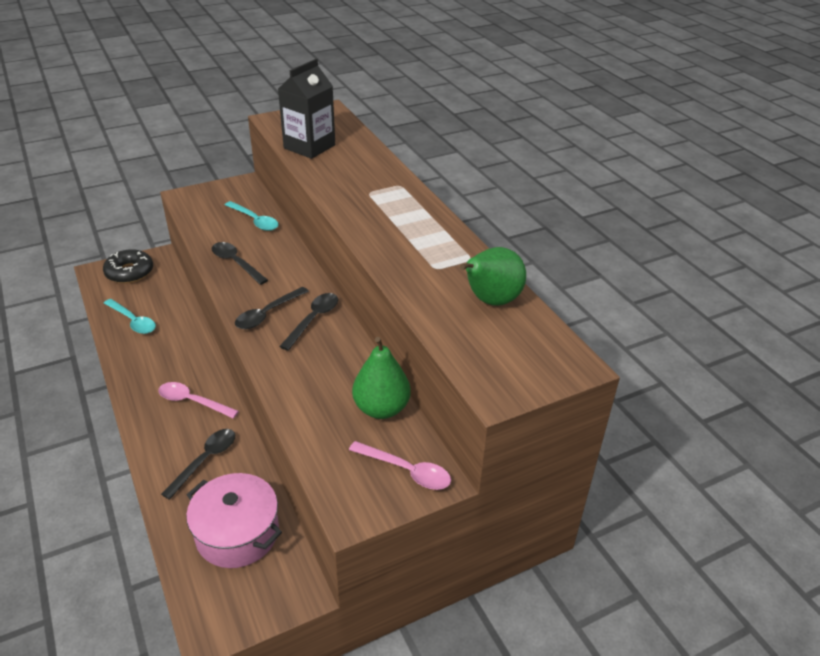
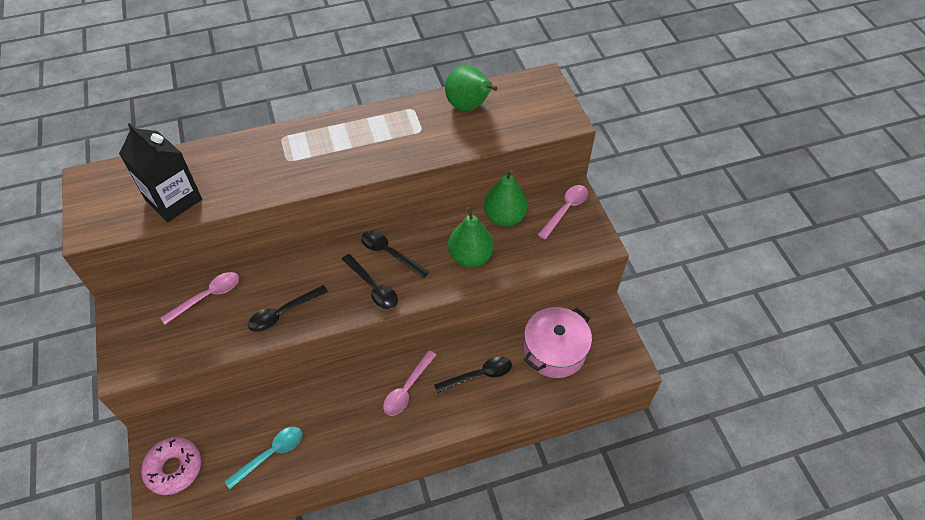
camera: 80 degrees left, 15 degrees up
(129, 272) = (174, 468): black donut -> pink donut
(206, 460) = (479, 375): black spoon -> black spoon turned 120 degrees clockwise
(255, 221) = (208, 296): turquoise spoon -> pink spoon
(314, 383) = (470, 257): none -> green pear

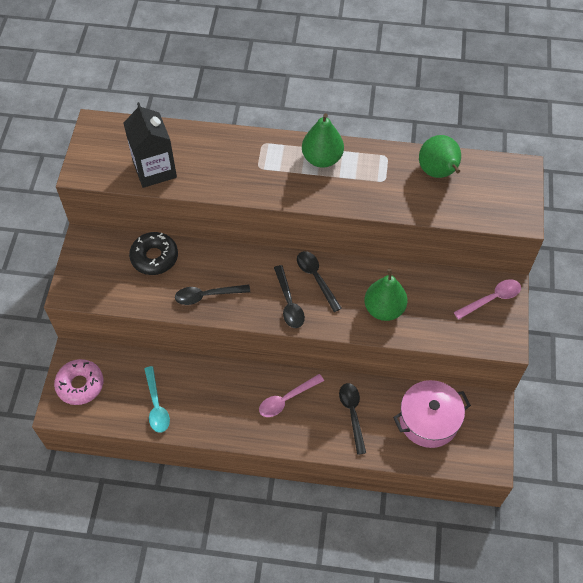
camera: 25 degrees right, 5 degrees up
(208, 296) = (154, 257): pink spoon -> black donut
(271, 454) = (156, 406): turquoise spoon -> turquoise spoon turned 90 degrees clockwise
(479, 375) = (352, 413): black spoon -> black spoon turned 105 degrees counterclockwise
(504, 217) = (432, 284): green pear -> green pear (322, 158)

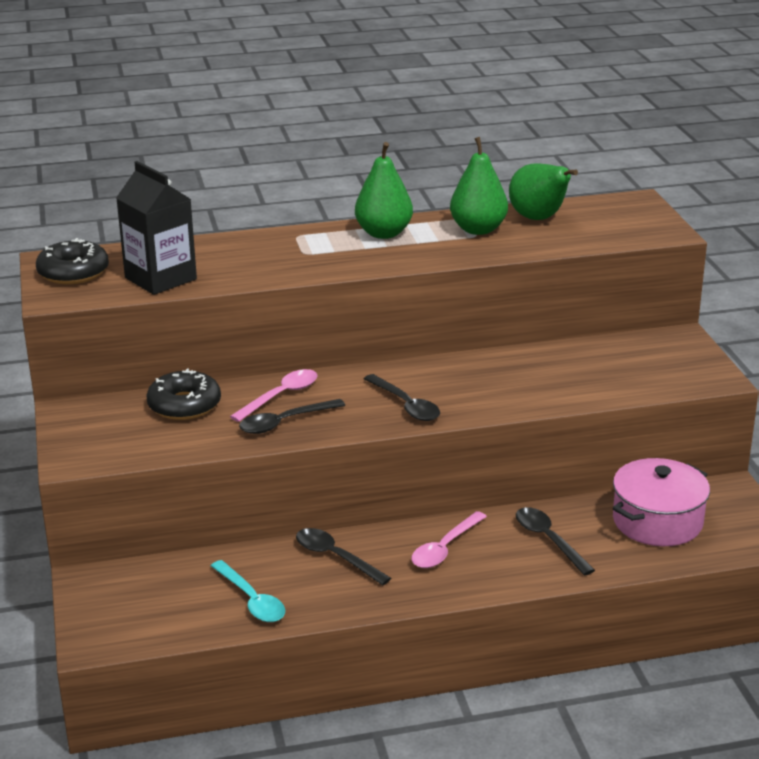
camera: 20 degrees left, 30 degrees down
(80, 385) = (116, 608): pink donut -> none
(104, 145) = (73, 272): none -> black donut
(316, 278) = (428, 377): black spoon -> black spoon (335, 557)
(384, 309) = (538, 384): green pear -> green pear (478, 229)
(492, 299) = (670, 349): pink spoon -> pink spoon (281, 396)

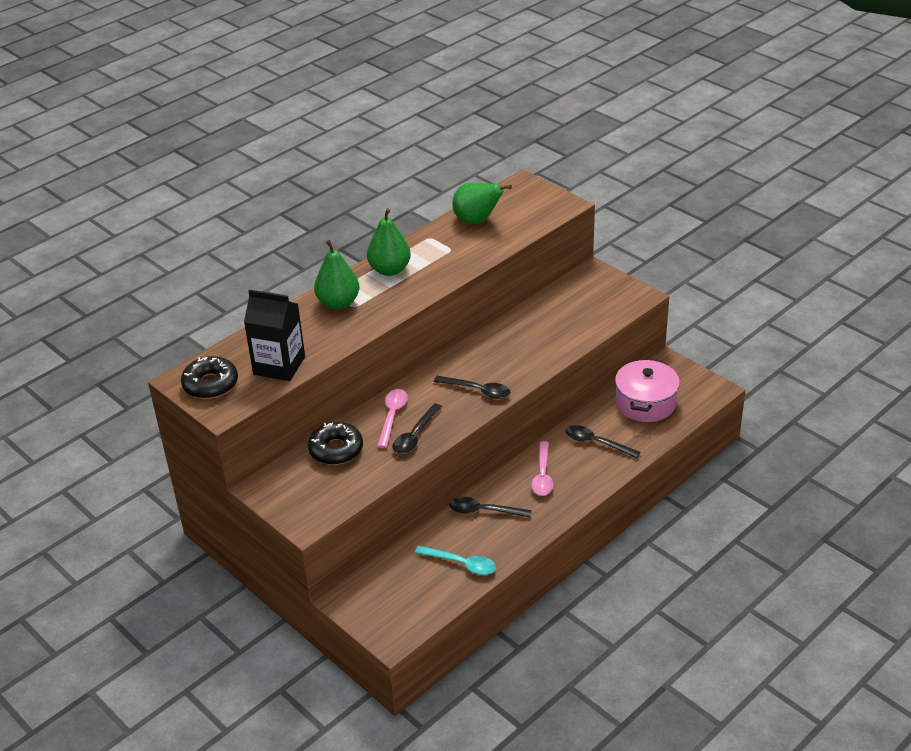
camera: 30 degrees left, 10 degrees up
(478, 229) = (447, 244): green pear -> green pear (338, 303)

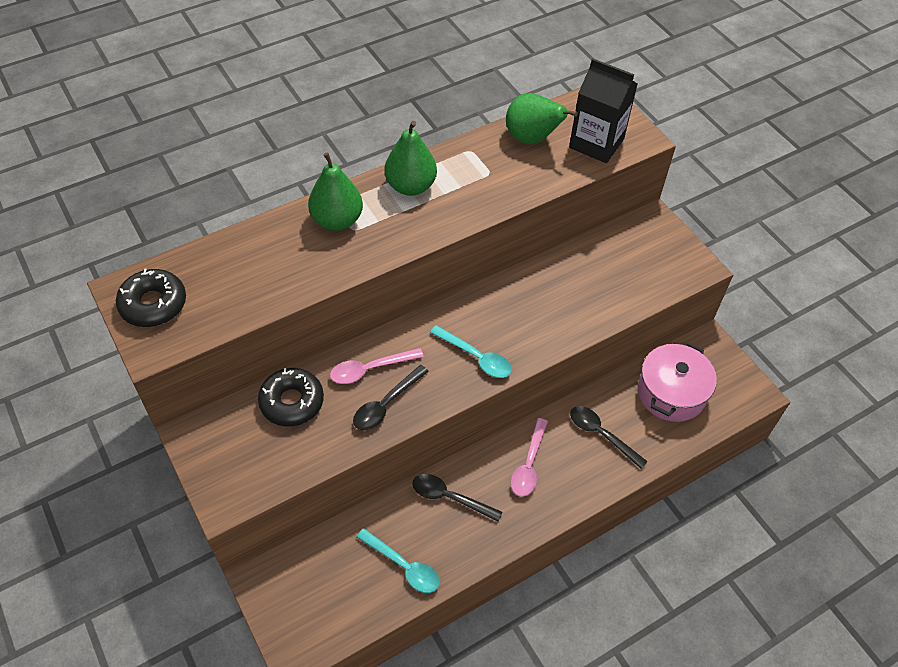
camera: 10 degrees right, 15 degrees up
(279, 365) = (240, 296): black carton -> black carton (596, 143)
(392, 416) = (369, 369): pink spoon -> pink spoon turned 135 degrees counterclockwise
(478, 391) = (476, 357): black spoon -> turquoise spoon

